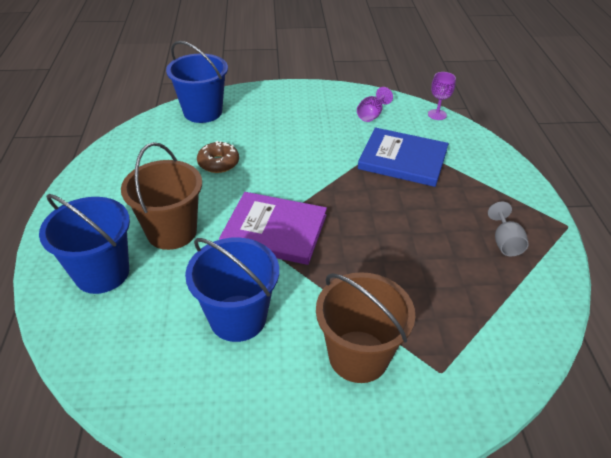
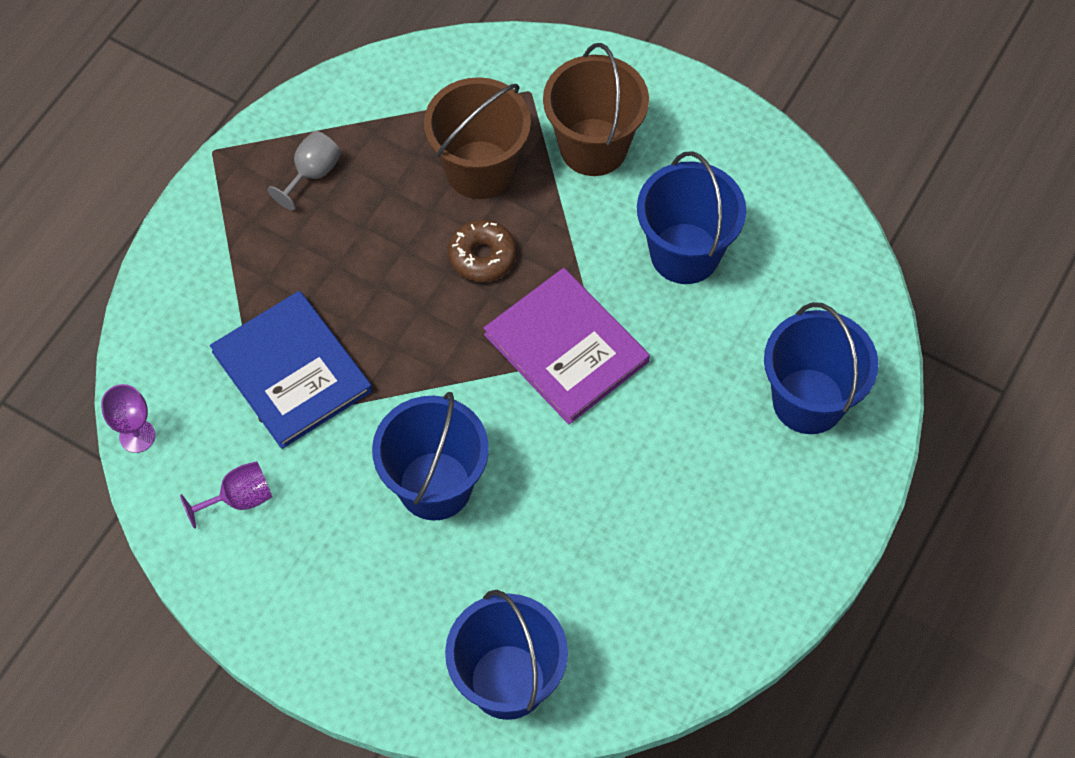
camera: 145 degrees left, 20 degrees up
(172, 232) = (696, 421): brown bucket -> brown bucket (479, 170)
(218, 163) = (560, 524): brown donut -> brown donut (482, 256)
(291, 151) = (435, 486): none -> blue bucket

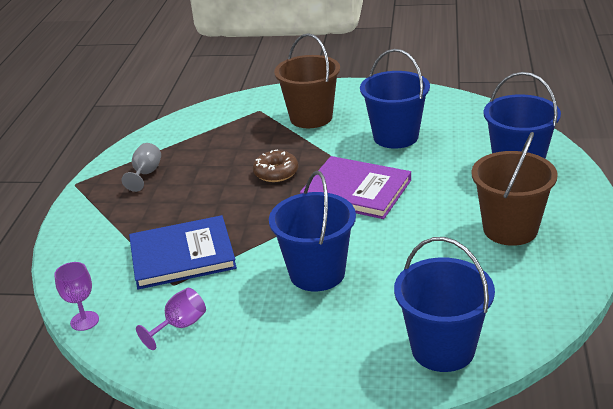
camera: 20 degrees left, 30 degrees down
(291, 372) = (182, 255): blue book -> blue book turned 45 degrees counterclockwise
(479, 170) = (250, 143): brown bucket -> brown bucket (510, 229)

